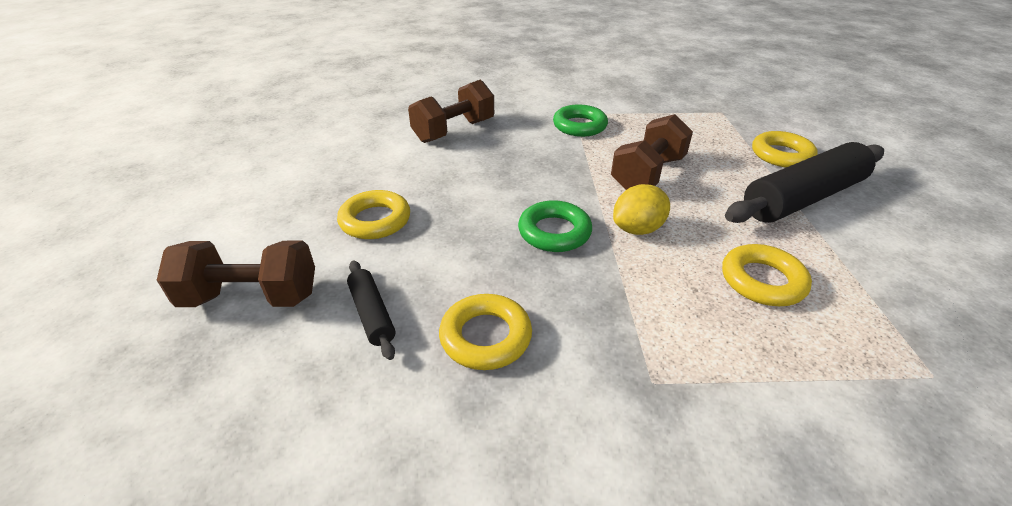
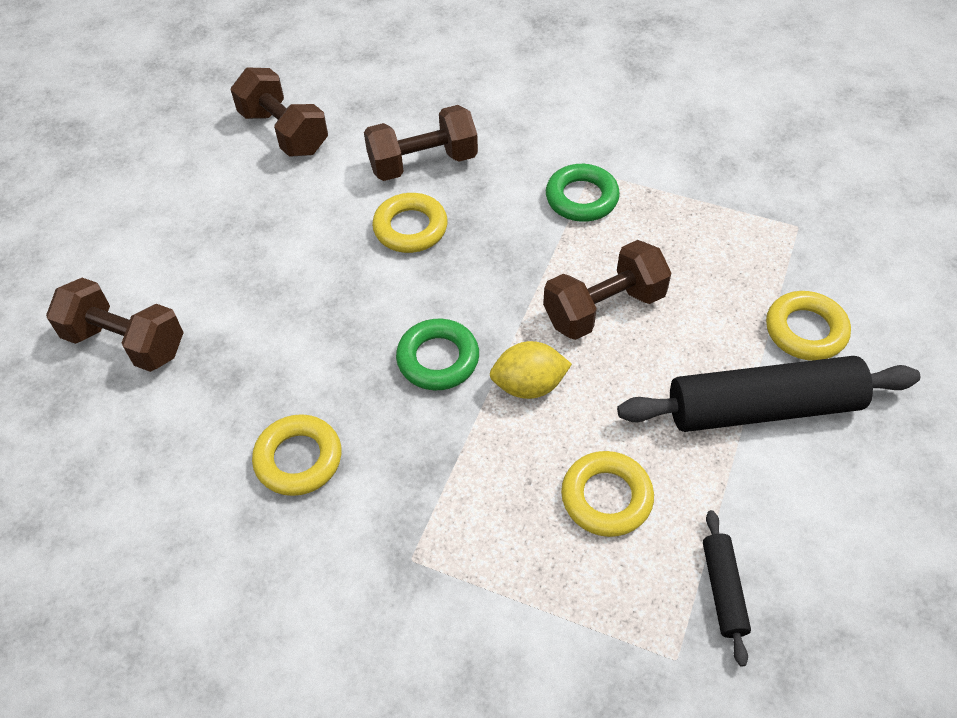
camera: 25 degrees right, 15 degrees up
(333, 136) = (284, 132): none -> brown dumbbell
(372, 314) = (216, 398): black rolling pin -> black rolling pin (723, 590)
(375, 220) = (270, 282): yellow ring -> yellow ring (410, 228)

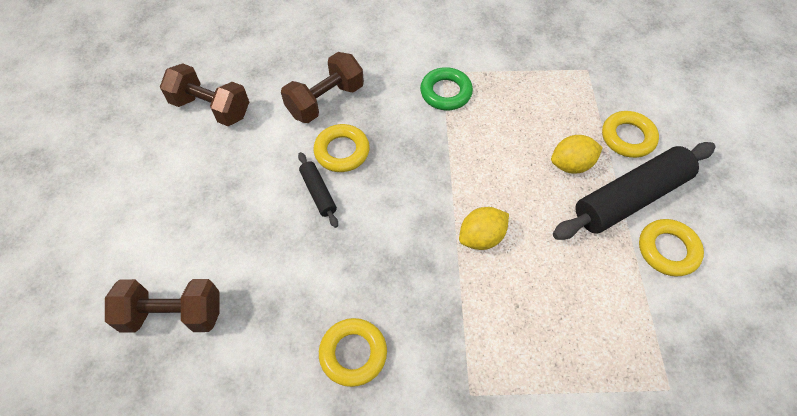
camera: 25 degrees left, 5 degrees up
(438, 359) = (411, 241): green ring -> none
(604, 308) = (500, 165): brown dumbbell -> none
(606, 497) = (571, 297): yellow ring -> yellow ring (667, 250)
(702, 339) = (571, 165): none -> yellow lemon
(723, 590) = (671, 330): black rolling pin -> black rolling pin (318, 193)

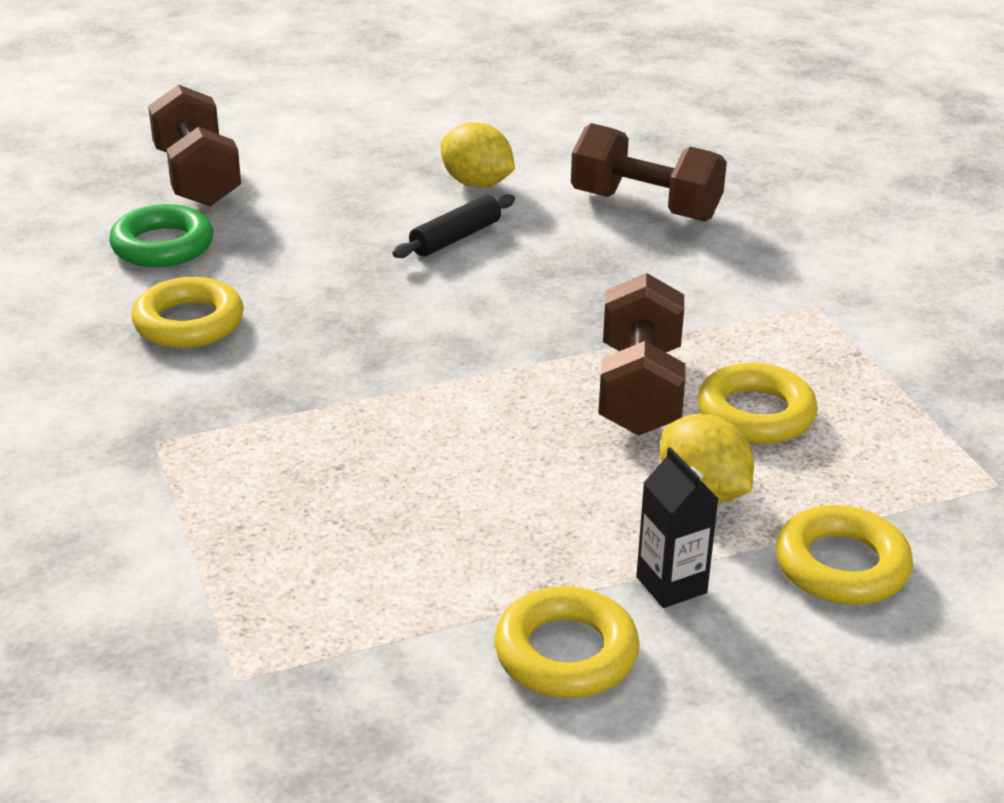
camera: 70 degrees right, 25 degrees down
(211, 108) = (553, 122): brown dumbbell -> brown dumbbell (639, 390)
(342, 151) = (551, 241): yellow ring -> yellow ring (755, 414)
(446, 92) = (766, 317): green ring -> green ring (163, 245)
(481, 237) = (460, 407): yellow lemon -> yellow lemon (477, 183)
(630, 198) = (671, 585): black rolling pin -> black carton

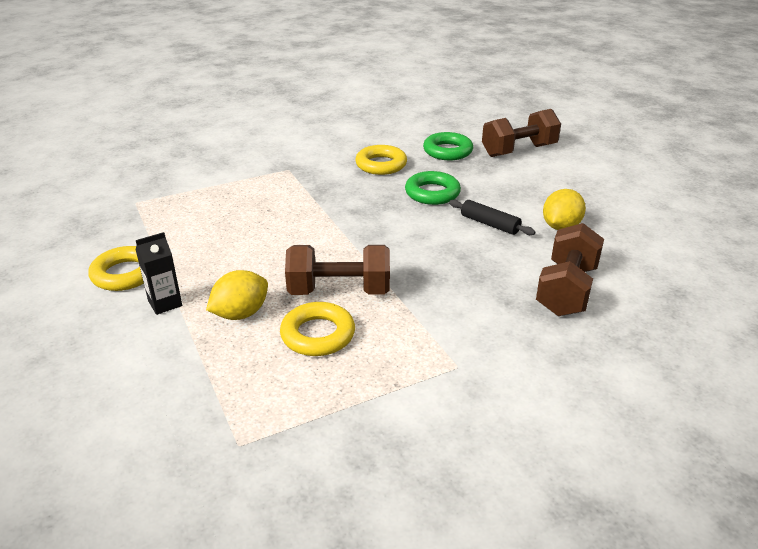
camera: 85 degrees right, 0 degrees up
(331, 278) = (432, 193): none -> green ring
(841, 565) = (167, 364): yellow ring -> none

